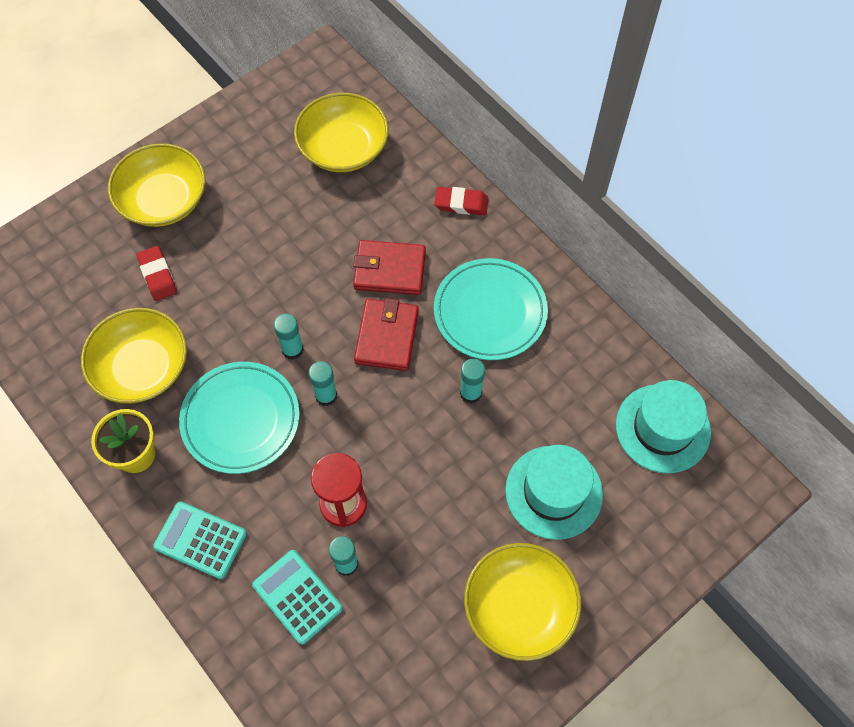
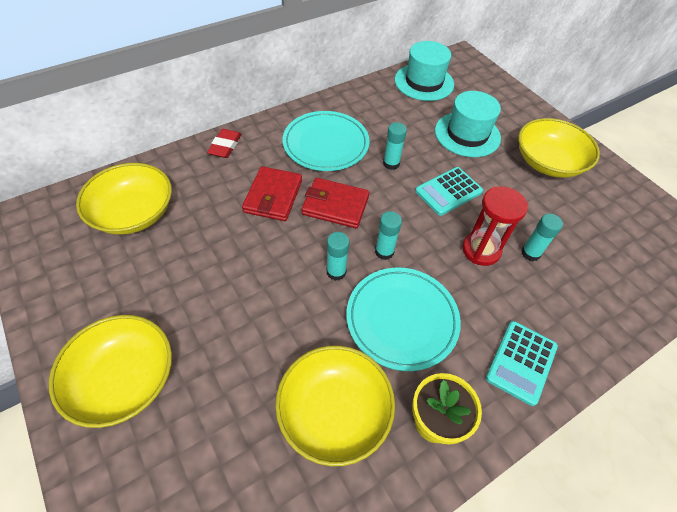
camera: 85 degrees left, 10 degrees down
(157, 275) = (223, 390): red eraser -> none
(297, 596) = (561, 289): turquoise calculator -> turquoise calculator (448, 191)

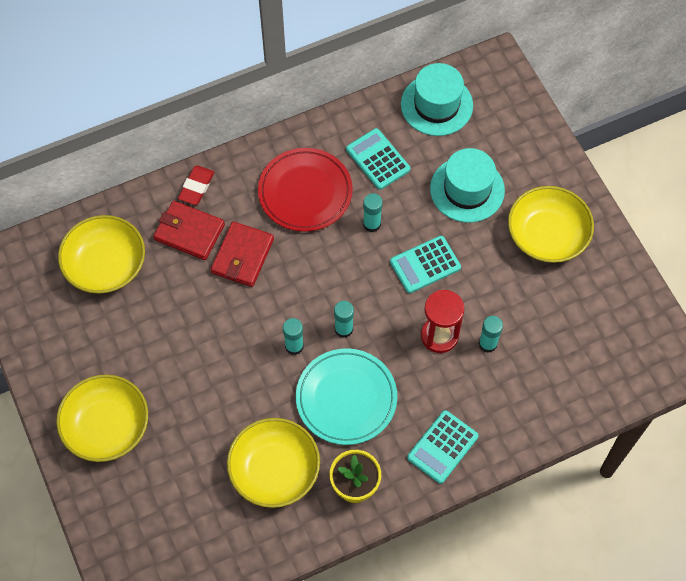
camera: 10 degrees right, 10 degrees up
(326, 144) = (305, 192): turquoise plate -> red plate
(335, 205) = (304, 272): red wallet -> red wallet (189, 232)
(385, 118) = (378, 159): none -> turquoise calculator

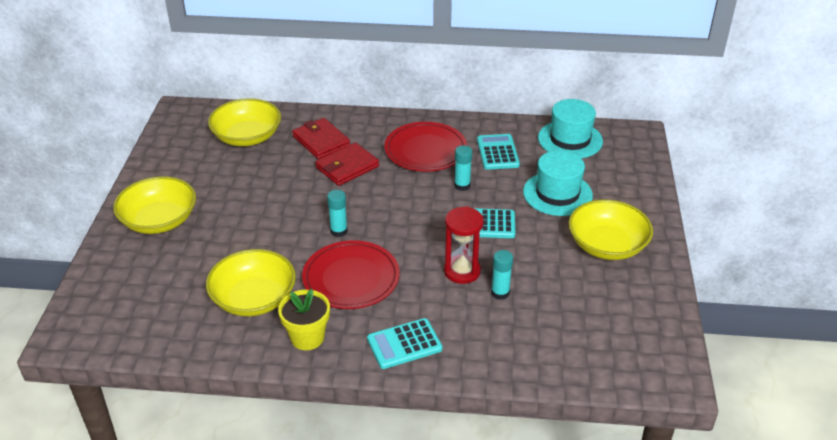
camera: 30 degrees right, 25 degrees down
(196, 187) = (348, 121): red eraser -> none
(343, 329) = (386, 236): turquoise glue stick -> none
(346, 398) = (351, 278): turquoise plate -> red plate

